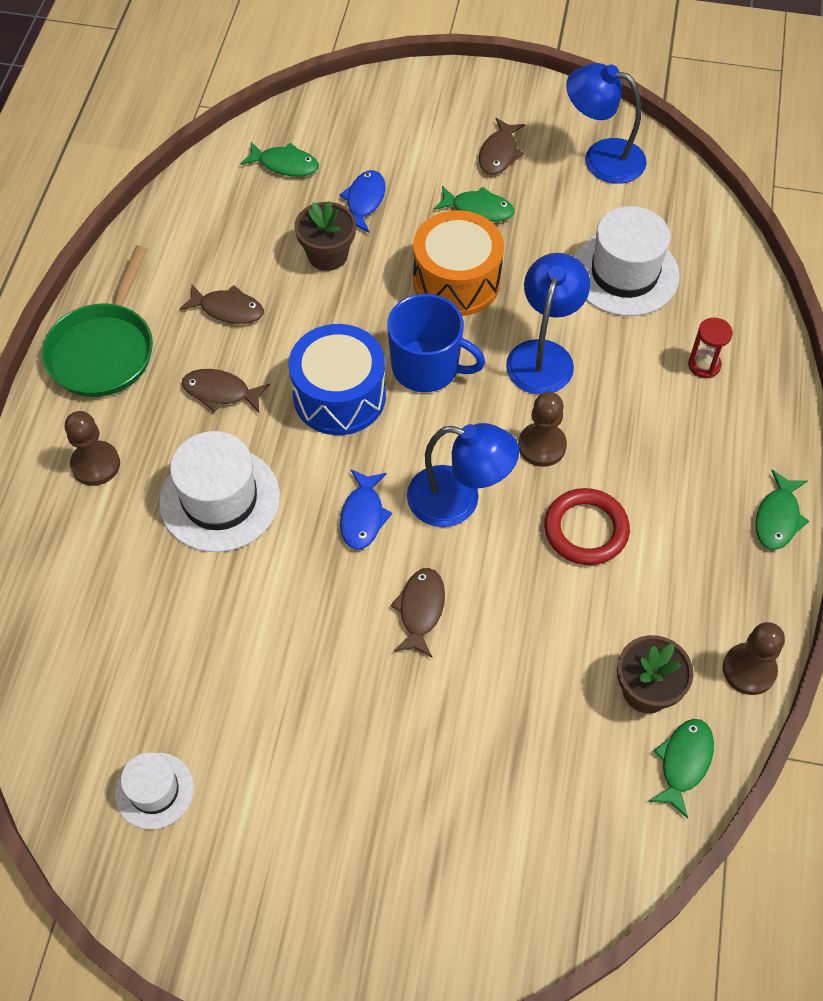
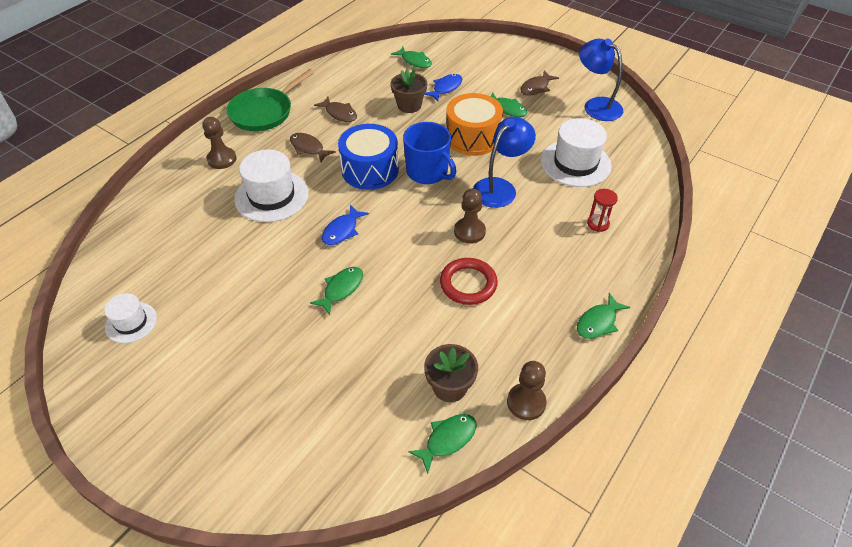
camera: 25 degrees right, 10 degrees down
(420, 610) = (341, 289): brown fish -> green fish
(458, 500) = (401, 242): blue lamp -> none

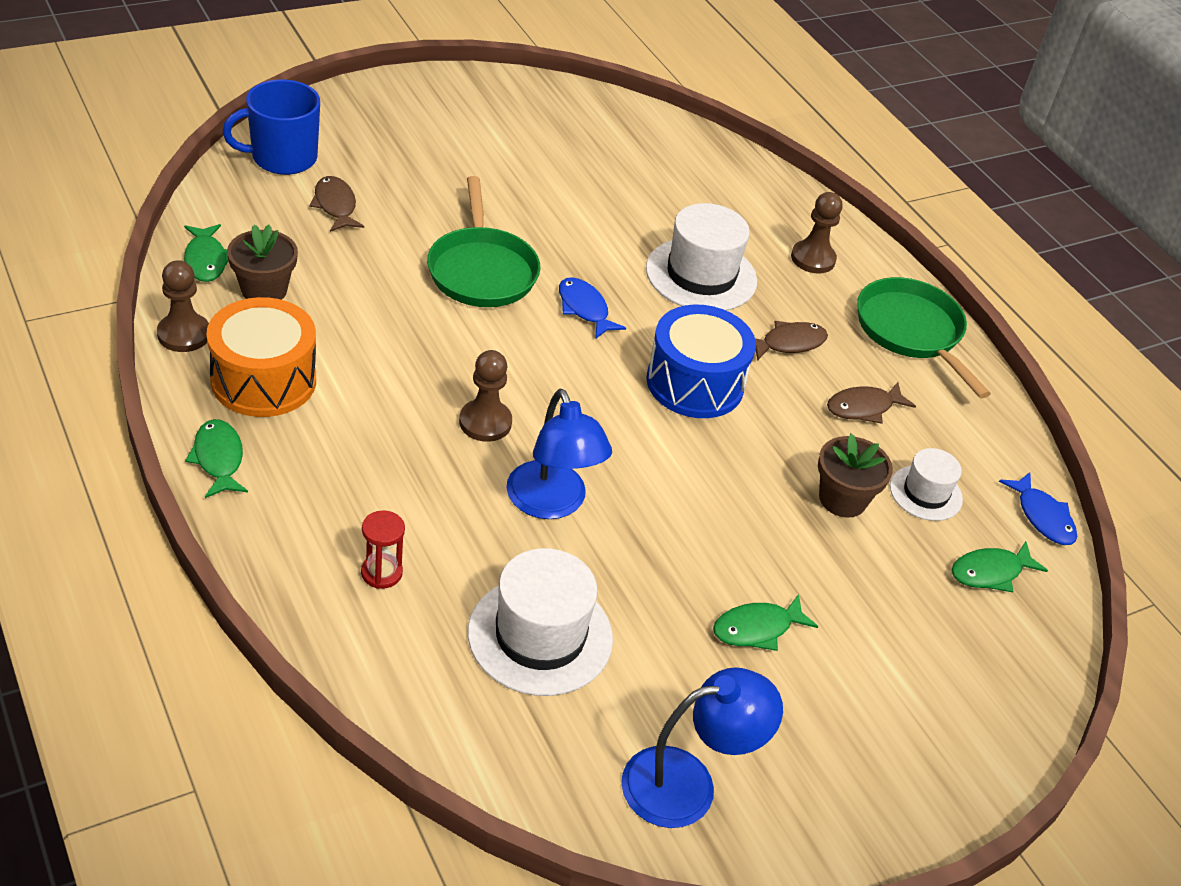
camera: 110 degrees right, 5 degrees down
(131, 322) = (561, 124): white hat -> white hat (925, 493)
(341, 289) = (481, 270): green fish -> green pan
(428, 172) = (646, 440): blue mug -> blue mug (282, 158)
(446, 88) = (873, 574): blue fish -> blue fish (1042, 517)
(468, 284) = (393, 375): red ring -> none
(472, 137) = (700, 535): orange drum -> orange drum (263, 380)
(536, 88) = (804, 716): brown fish -> brown fish (335, 206)

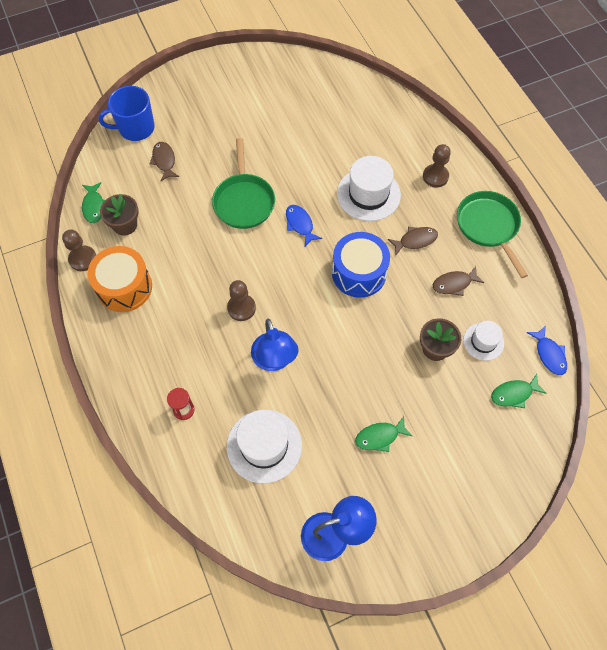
camera: 10 degrees right, 20 degrees up
(218, 459) = (101, 341): green fish -> none

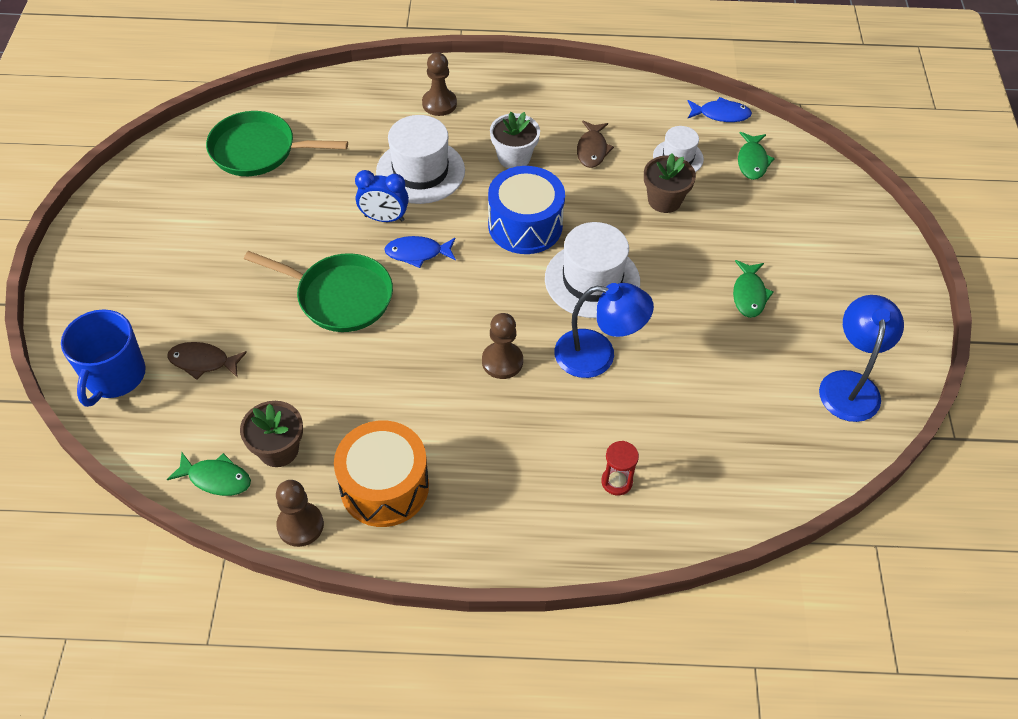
camera: 65 degrees left, 10 degrees down
(264, 446) = (709, 411): white hat -> white hat (592, 280)
(317, 194) = (384, 218): none -> blue clock
(415, 240) = (514, 157): brown fish -> white flower pot
(488, 226) = (537, 90): green pan -> green pan (258, 150)

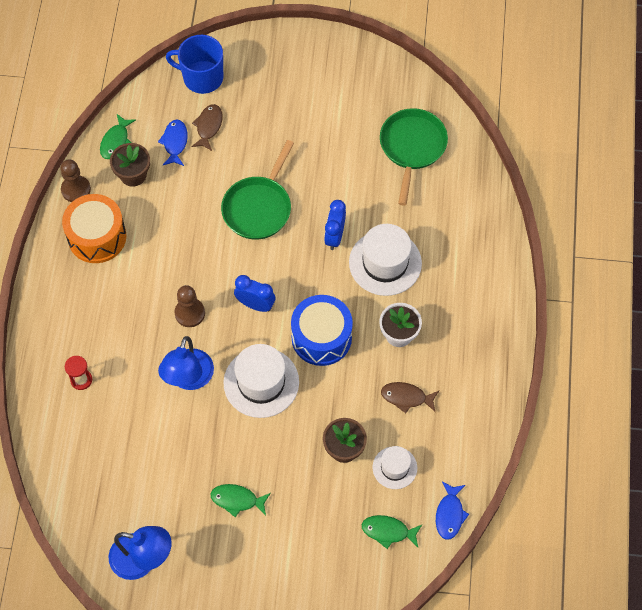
camera: 95 degrees right, 10 degrees up
(417, 253) = (297, 259): blue fish -> blue fish (175, 142)
(439, 104) = (466, 279): brown pawn -> none
(484, 292) = (255, 305): none -> blue clock

